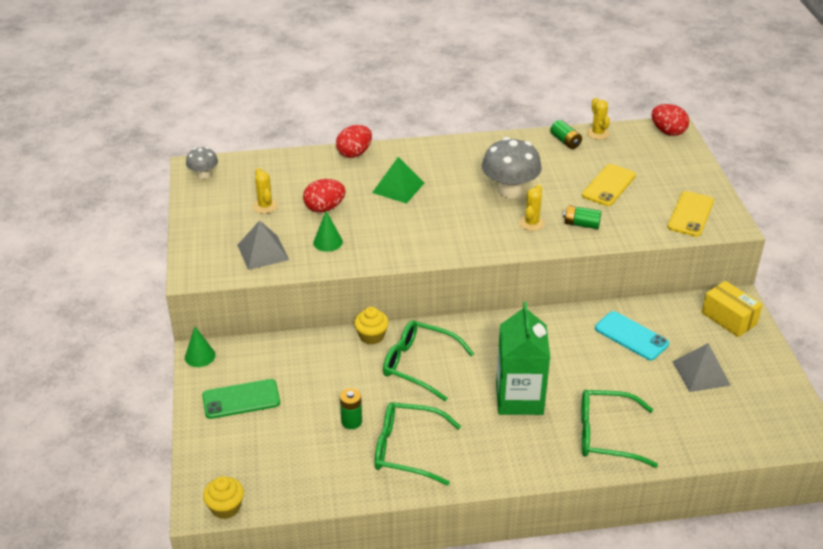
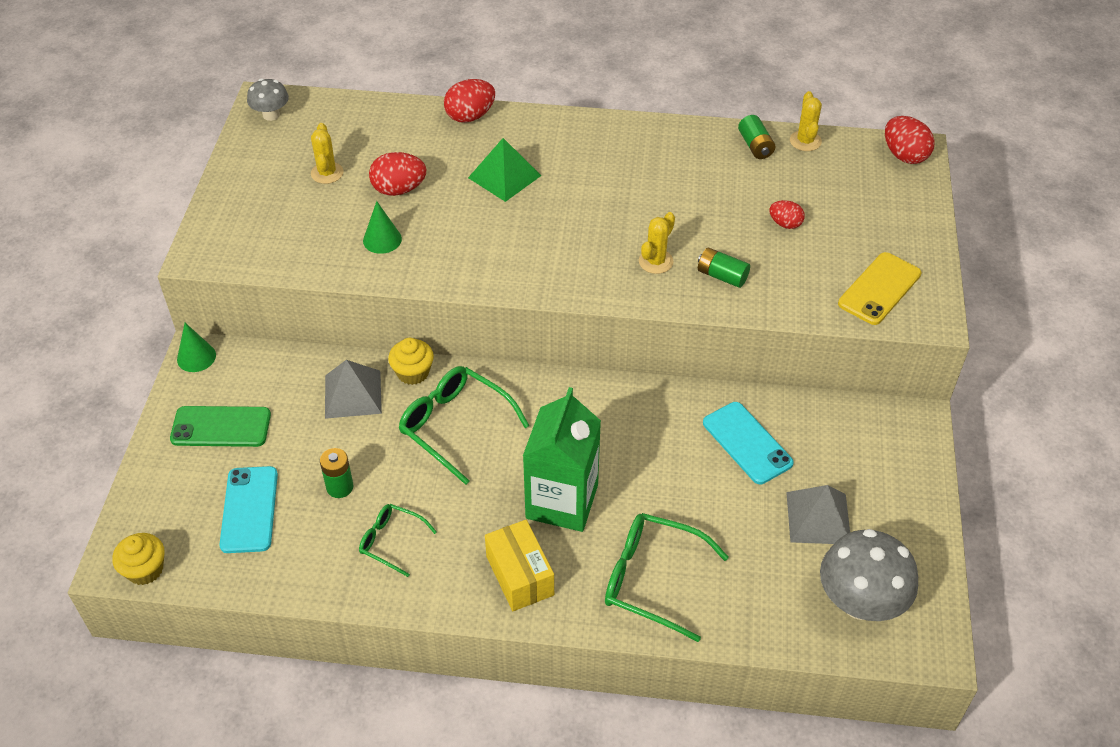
camera: 15 degrees right, 10 degrees up
(263, 252) = (296, 238): grey pyramid -> grey pyramid (353, 394)
(289, 450) = (249, 509): none -> turquoise phone
(407, 449) = (391, 541): green glasses -> green glasses, size x0.58
(509, 191) = (648, 207): grey mushroom -> grey mushroom (860, 602)
(609, 185) = (785, 224): yellow phone -> red egg
(729, 318) = (892, 445): yellow box -> yellow box (520, 575)

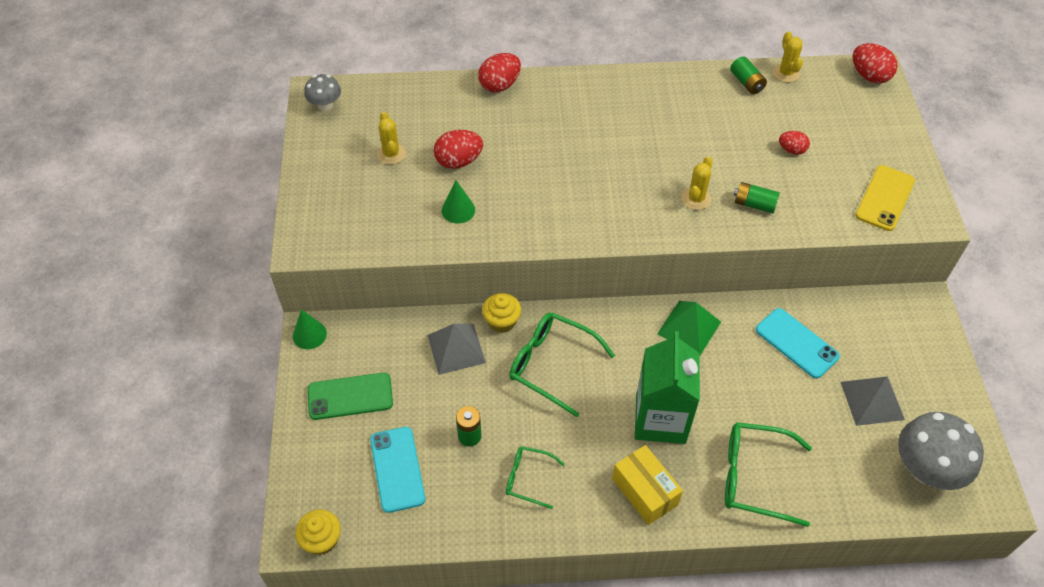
camera: 10 degrees left, 5 degrees up
(504, 176) = (546, 137): green pyramid -> green pyramid (689, 327)

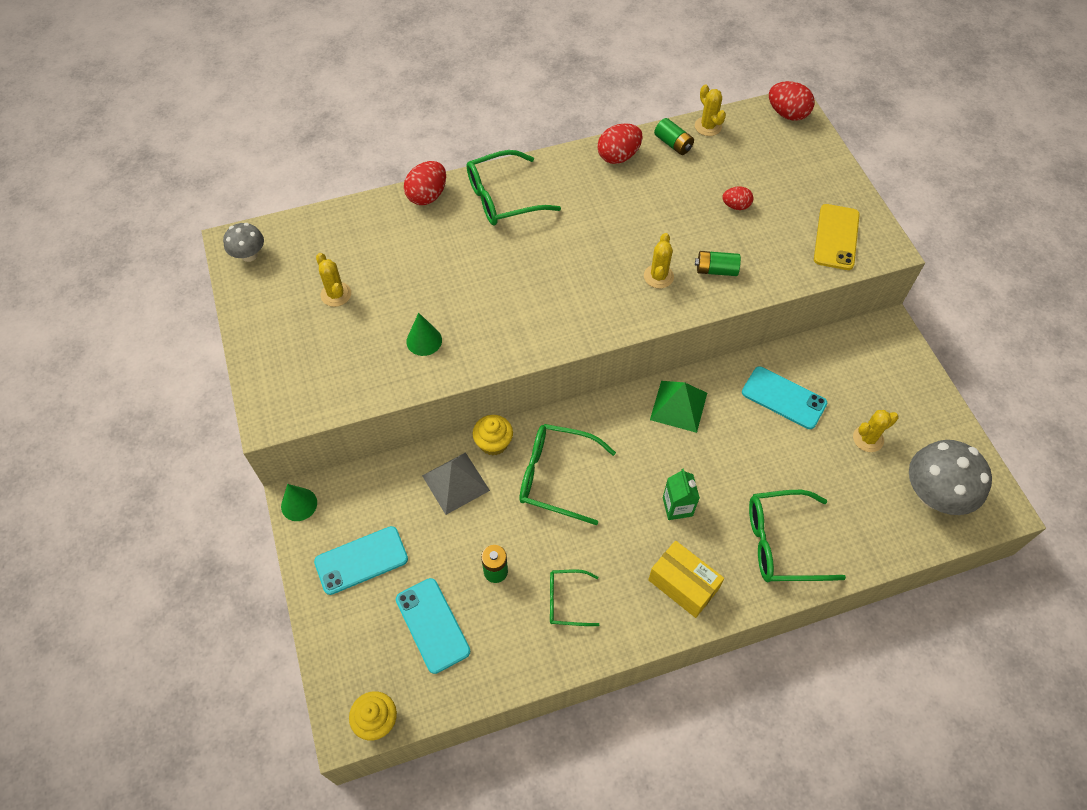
camera: 15 degrees left, 5 degrees up
(350, 396) = (361, 560): green phone -> turquoise phone
(458, 161) = (409, 287): red egg -> red egg (618, 156)
(569, 100) = (503, 198): none -> green glasses
(660, 419) = (677, 507): green carton -> green carton, size x0.50
(872, 400) = (868, 439): grey pyramid -> yellow cactus

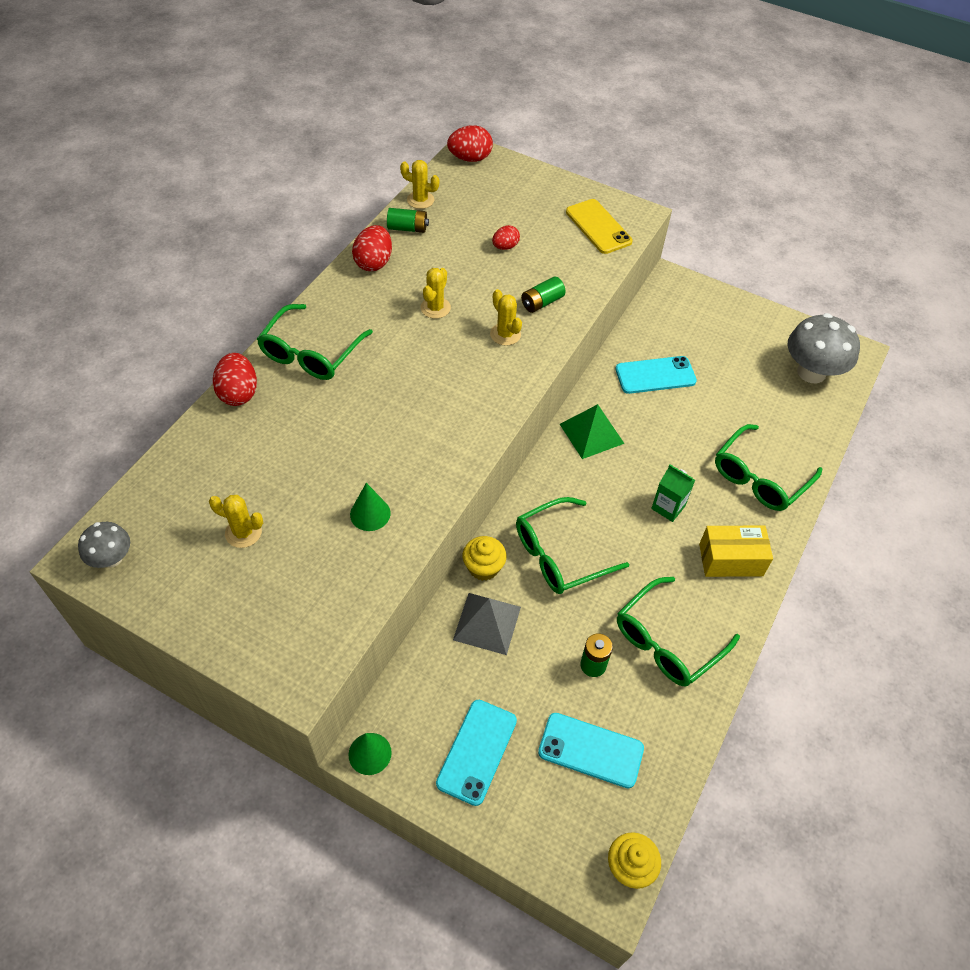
camera: 45 degrees left, 5 degrees down
(566, 601) = (667, 641): green glasses -> green glasses, size x1.73
(868, 439) = (736, 364): yellow cactus -> yellow cactus (435, 308)

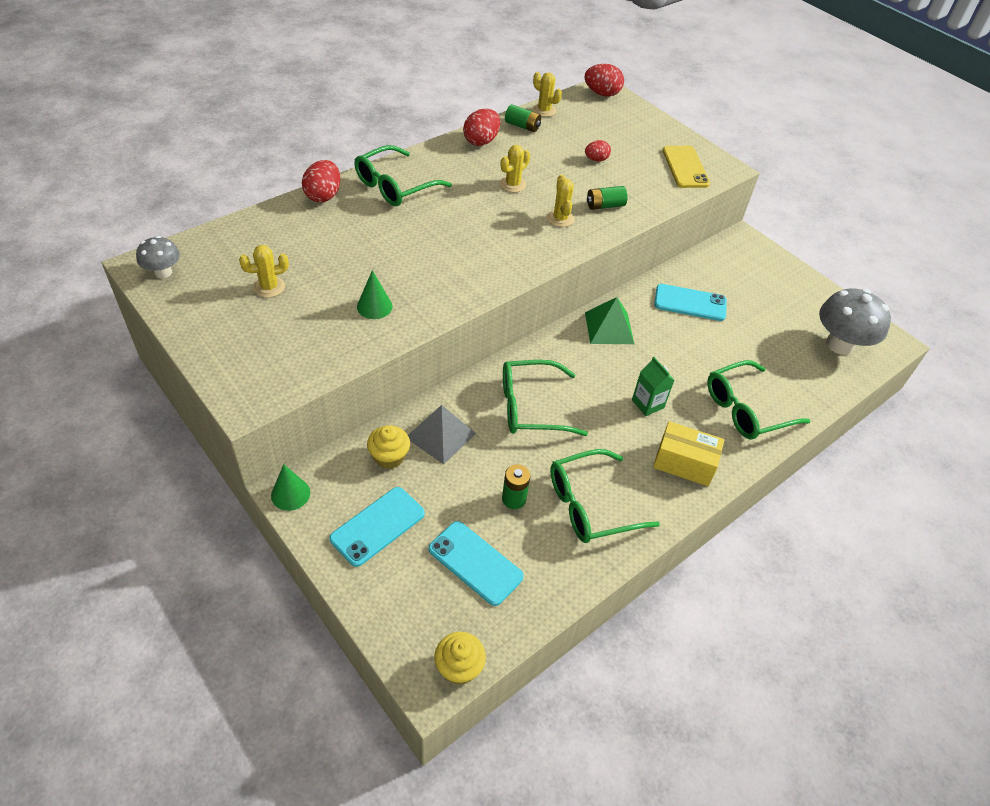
camera: 20 degrees right, 5 degrees down
(243, 532) = (269, 287): yellow cactus -> yellow cactus turned 60 degrees counterclockwise
(483, 567) = (461, 394): yellow cupcake -> yellow cupcake (389, 457)

